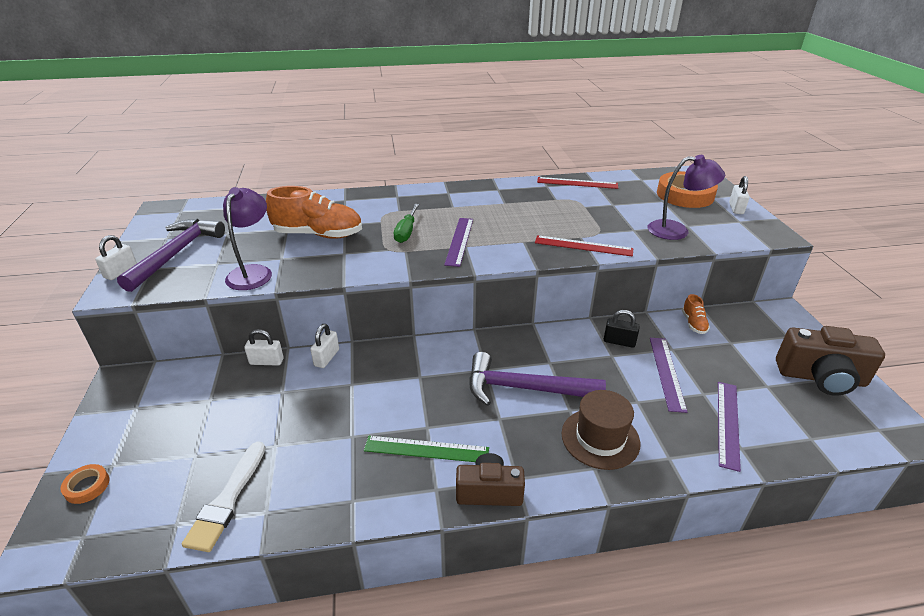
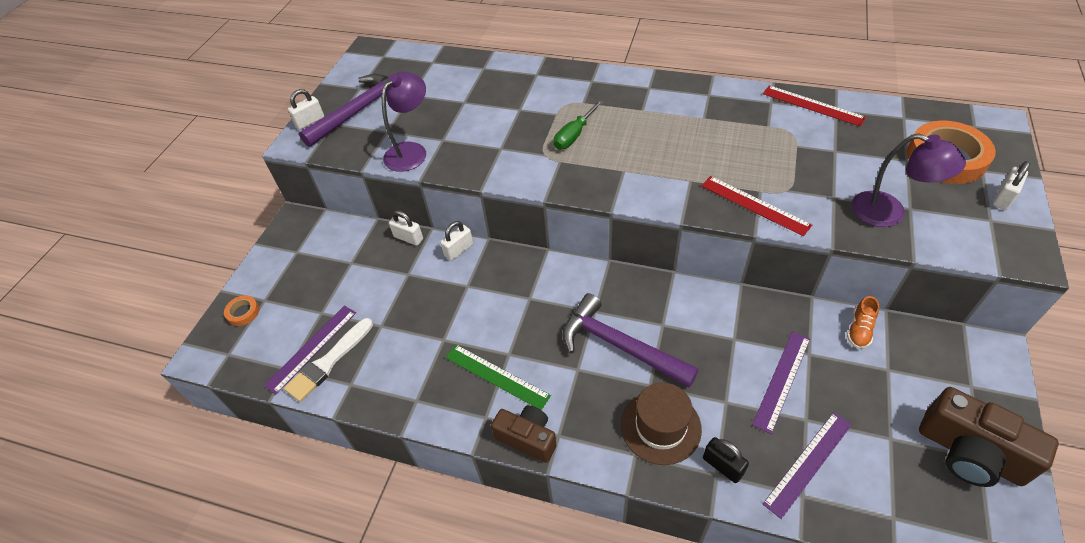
camera: 30 degrees right, 15 degrees up
(318, 234) = (489, 117): orange shoe -> none
(459, 241) = (621, 162): purple ruler -> purple ruler (311, 348)
(619, 342) = (753, 325): black padlock -> black padlock (722, 466)

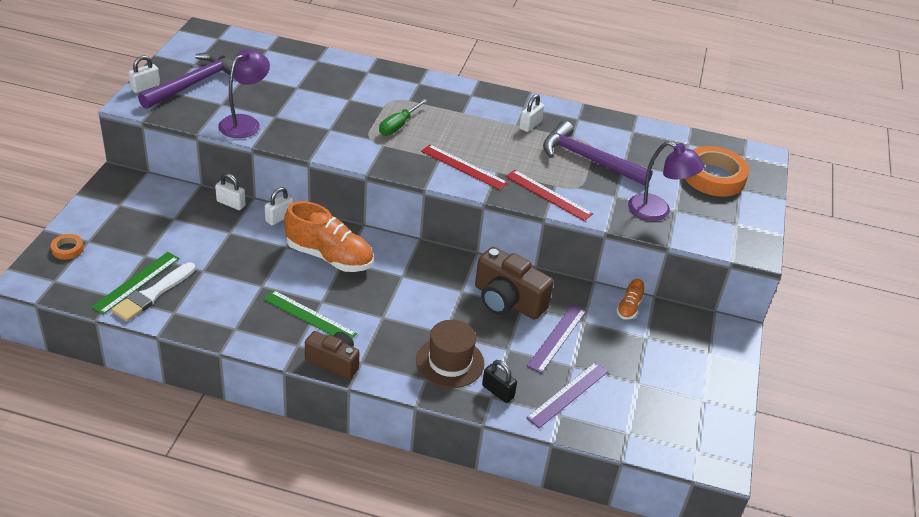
camera: 10 degrees left, 10 degrees down
(311, 348) = (136, 282): purple ruler -> green ruler
(514, 294) = (329, 257): none -> orange shoe
(619, 346) = (421, 303): purple hammer -> purple hammer (588, 159)
(812, 105) = (613, 125): red ruler -> red ruler (464, 167)
(969, 453) = (697, 396): brown camera -> brown camera (507, 301)
(1003, 198) = (751, 209): white padlock -> white padlock (530, 125)

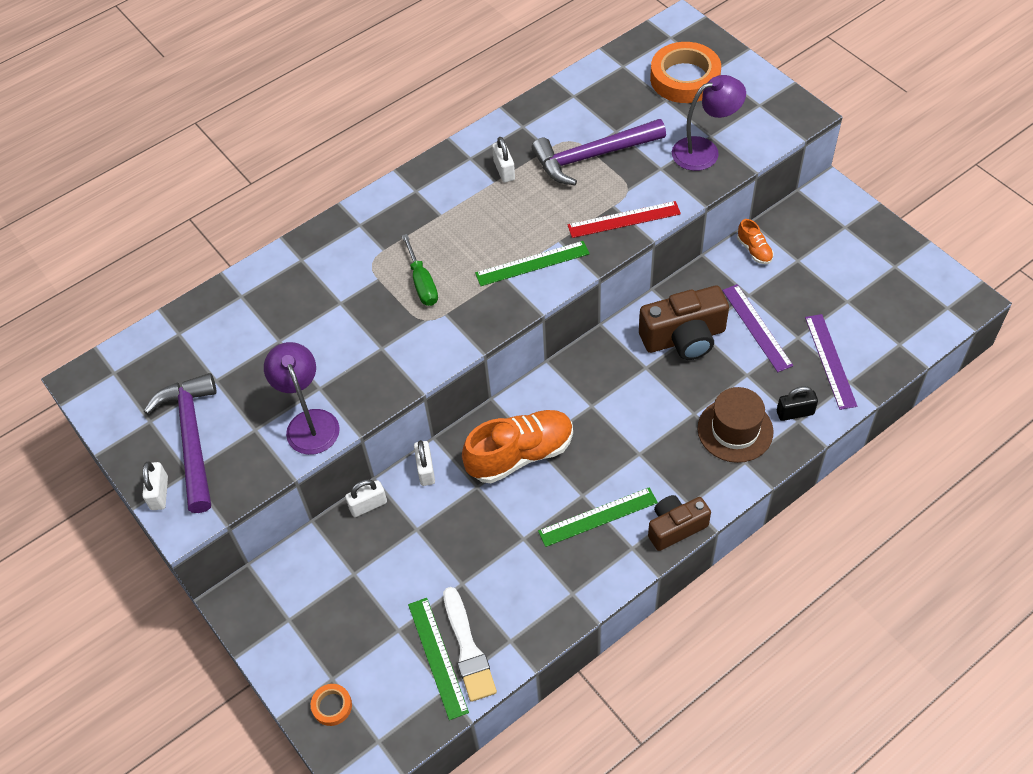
camera: 45 degrees left, 15 degrees up
(464, 167) = (532, 263): red ruler -> green ruler

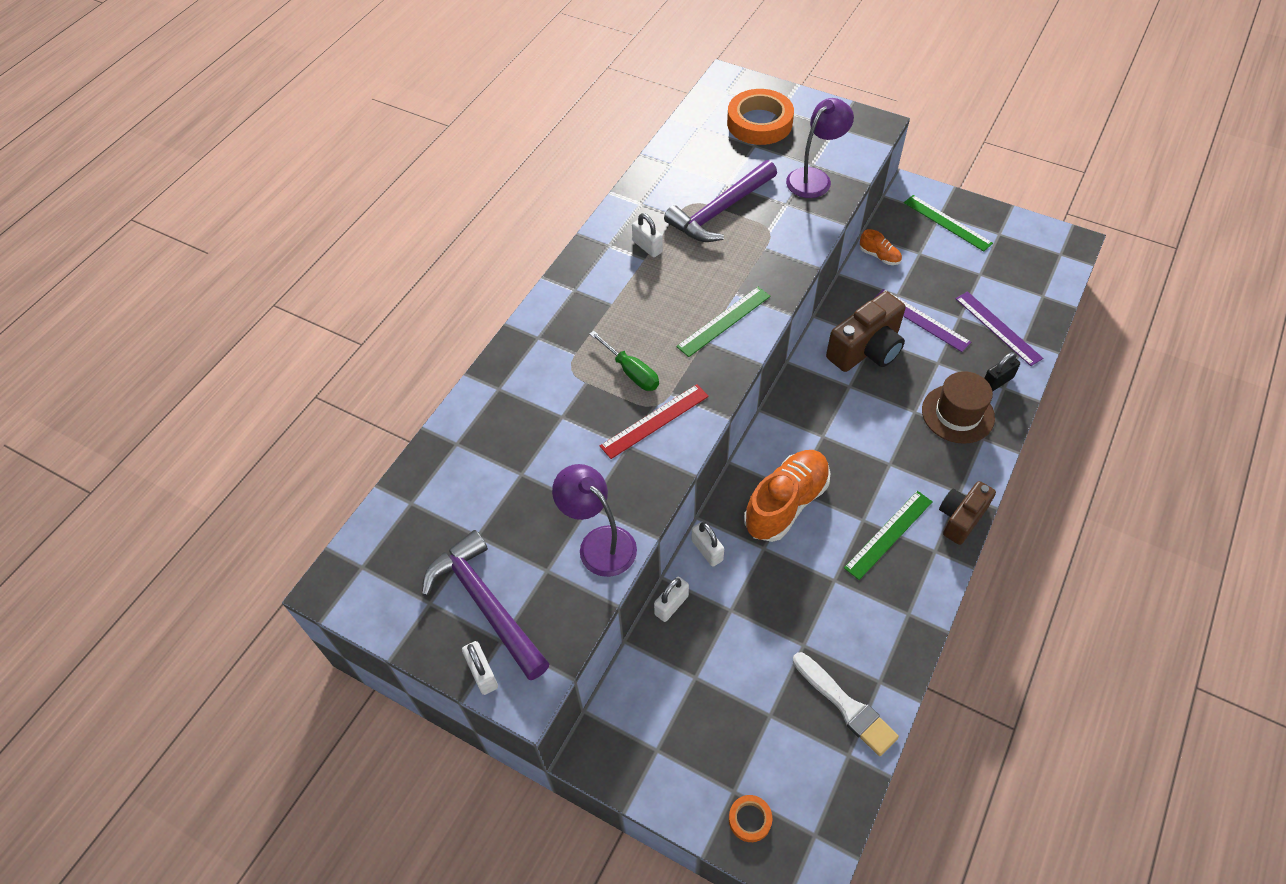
camera: 25 degrees left, 0 degrees up
(437, 657) = (822, 726): green ruler -> green ruler (947, 223)
(624, 219) = (782, 257): red ruler -> red ruler (654, 421)

